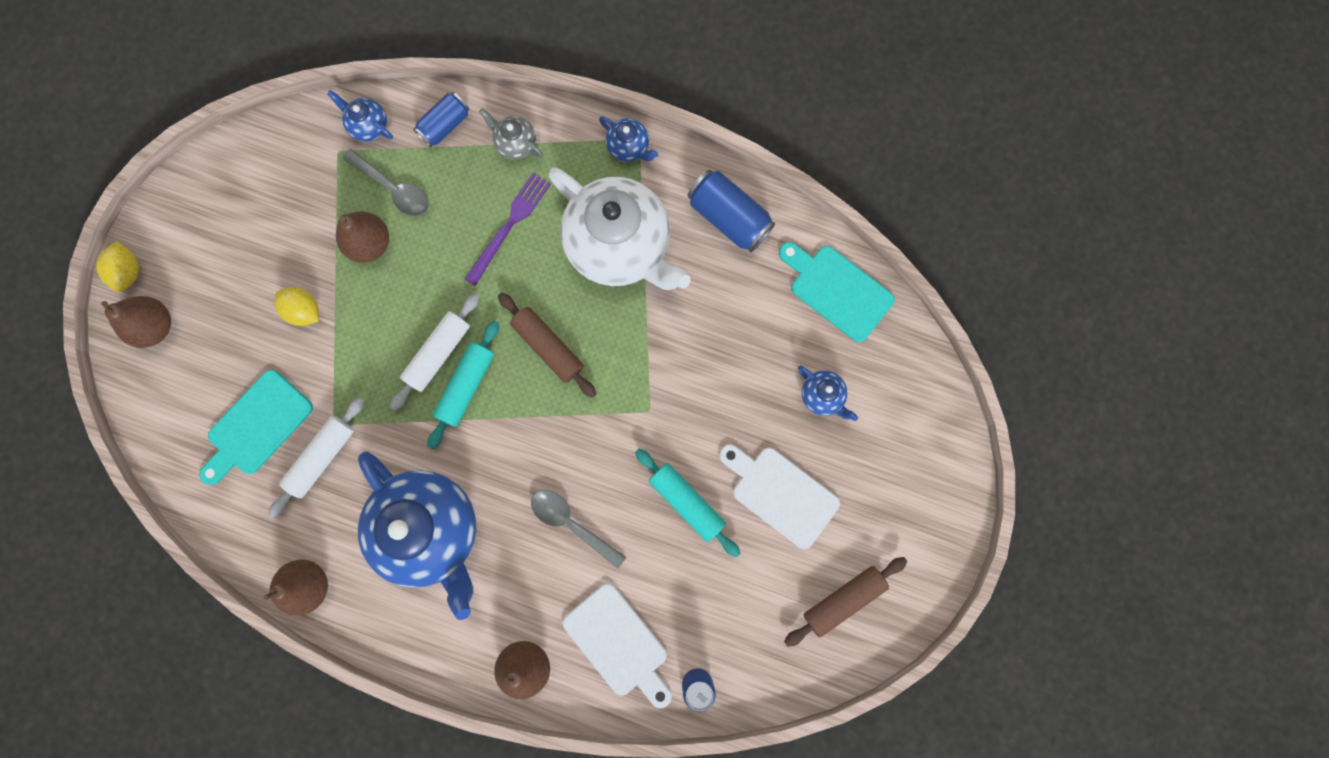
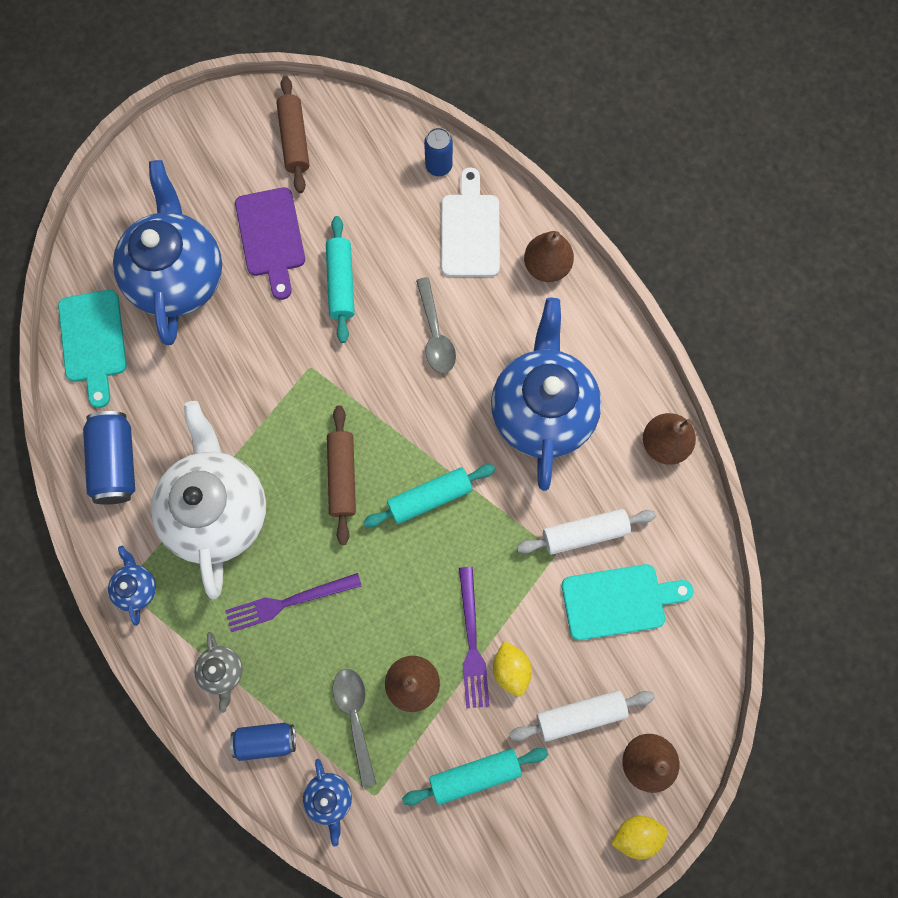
camera: 140 degrees left, 5 degrees down
(129, 272) = (636, 834): yellow lemon -> yellow lemon turned 45 degrees clockwise
(276, 219) = (475, 775): none -> turquoise rolling pin
(348, 306) = (472, 642): none -> purple fork
(438, 353) = (431, 542): white rolling pin -> white rolling pin (580, 715)
(780, 494) = (271, 237): white cutting board -> purple cutting board
(822, 396) = (178, 277): blue teapot -> blue teapot, size x2.41
(843, 600) = (294, 140): brown rolling pin -> brown rolling pin turned 75 degrees clockwise

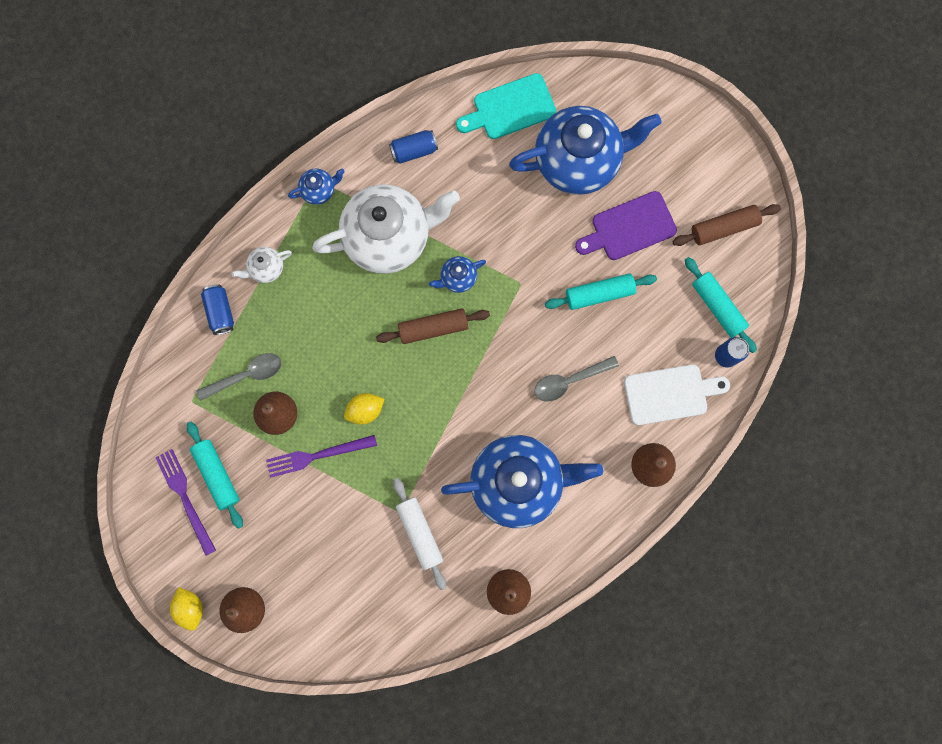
camera: 80 degrees right, 5 degrees up
(116, 463) = (414, 151): blue can -> blue can, size x0.66
(222, 671) = (266, 268): grey teapot -> white teapot
(288, 602) = (326, 307): purple fork -> purple fork (185, 498)
(330, 798) = (185, 368): blue teapot -> blue teapot (458, 278)
(429, 498) = (428, 401): turquoise rolling pin -> turquoise rolling pin (717, 307)
(511, 669) = (301, 490): yellow lemon -> yellow lemon (365, 410)
(580, 715) = (274, 550): white rolling pin -> none
(618, 601) = (369, 569): turquoise cutting board -> none

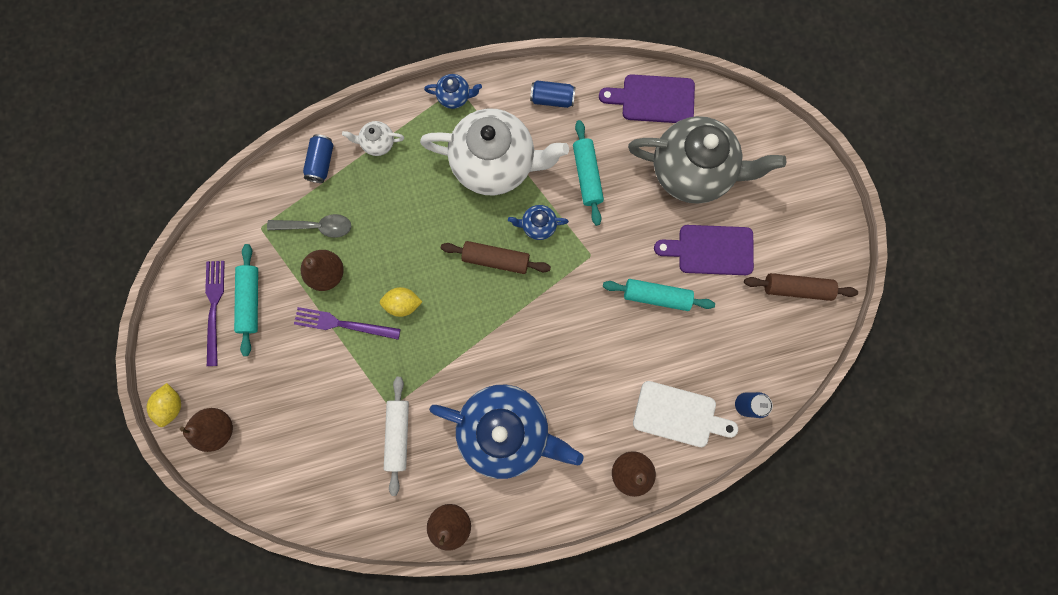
camera: 25 degrees right, 0 degrees up
(510, 108) = (653, 99): turquoise cutting board -> purple cutting board
(569, 381) = (594, 361): grey spoon -> none
(578, 161) = (692, 171): blue teapot -> grey teapot
(717, 307) = (758, 356): turquoise rolling pin -> turquoise rolling pin (587, 175)

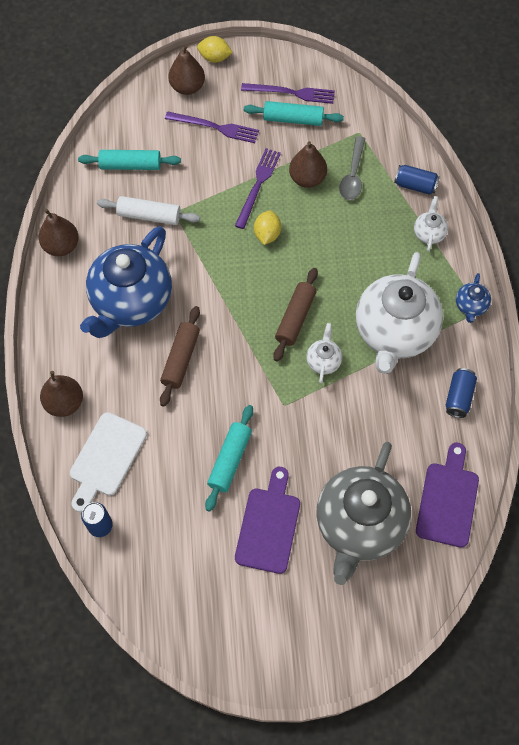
camera: 100 degrees right, 15 degrees down
(271, 385) = (215, 127): none -> purple fork
(538, 225) = (323, 361): blue teapot -> white teapot
(587, 175) = (369, 416): turquoise rolling pin -> turquoise rolling pin (130, 165)
(796, 288) = (209, 608): brown rolling pin -> brown rolling pin (181, 359)

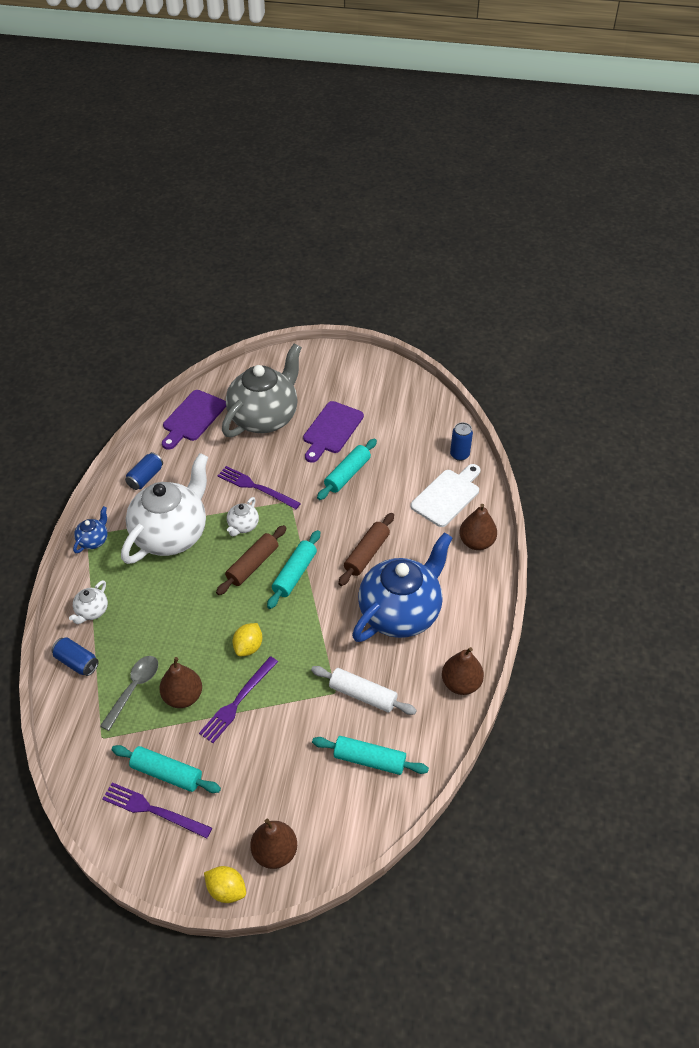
camera: 165 degrees left, 15 degrees down
(215, 127) = (259, 785): purple fork -> purple fork (256, 487)
(249, 318) = (294, 574): none -> turquoise rolling pin

